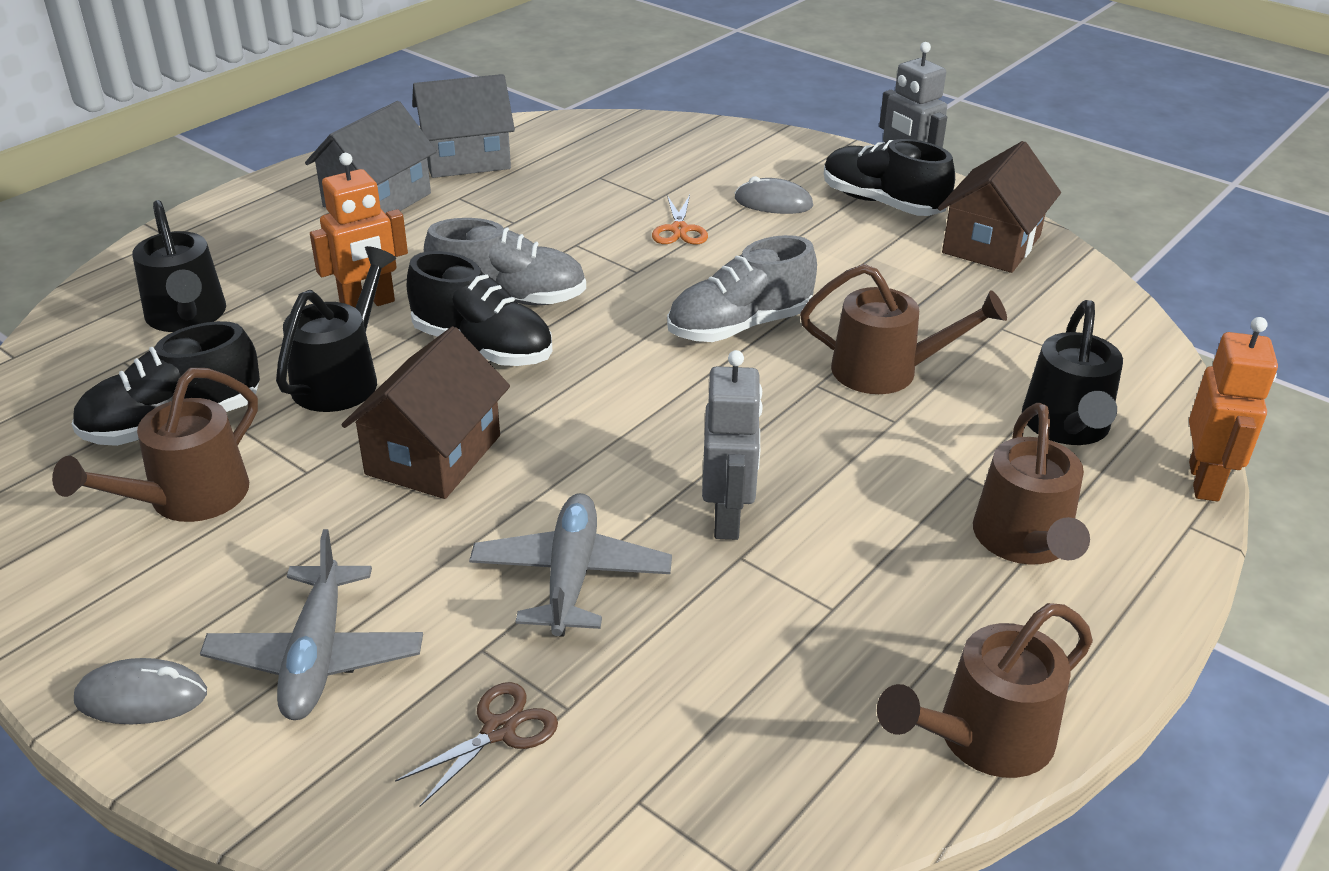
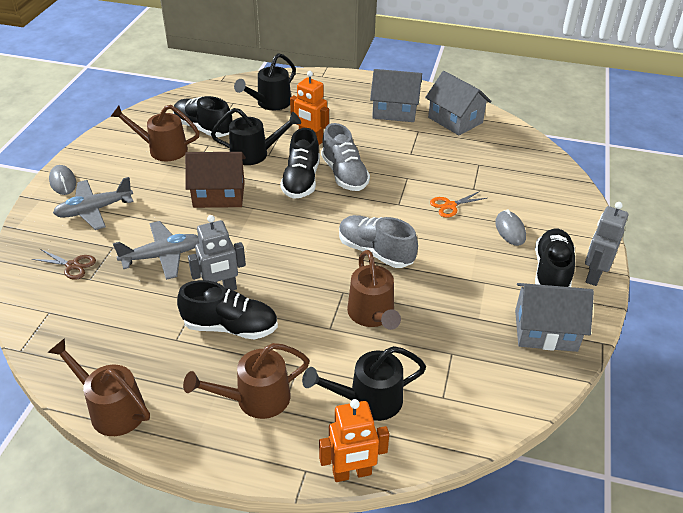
camera: 65 degrees right, 5 degrees up
(835, 530) = (230, 327): none -> black shoe
(991, 244) = (545, 330): brown house -> grey house

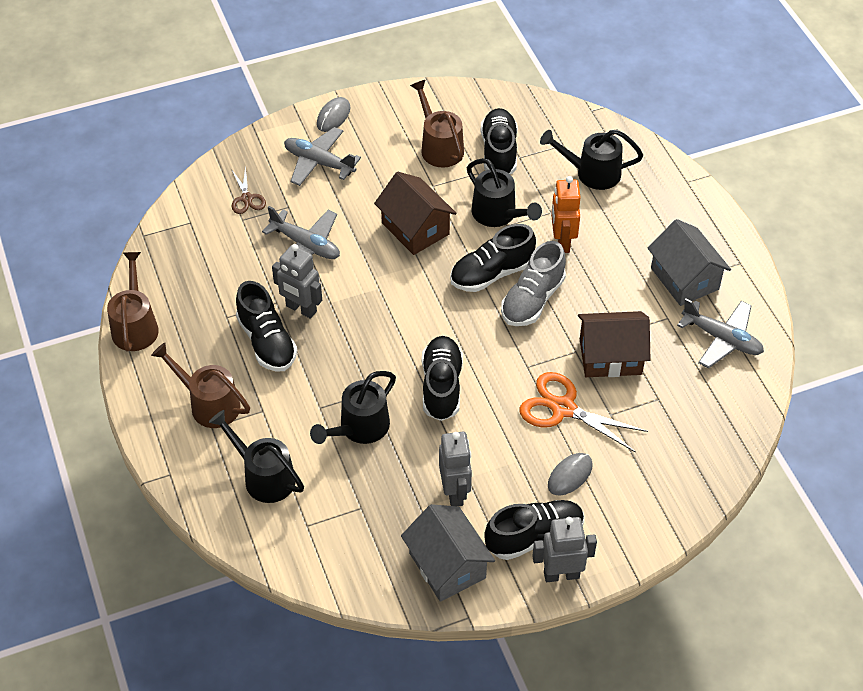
camera: 55 degrees right, 10 degrees up
(352, 473) = (188, 504): orange robot -> none
(373, 315) = (359, 428): brown watering can -> black watering can
(375, 252) = (441, 386): grey shoe -> black shoe
(426, 166) = (610, 357): none -> brown house
(450, 205) = (563, 408): orange scissors -> orange scissors, size x1.79
(455, 120) = (721, 339): grey house -> grey plane
(479, 292) = (455, 492): none -> grey robot

